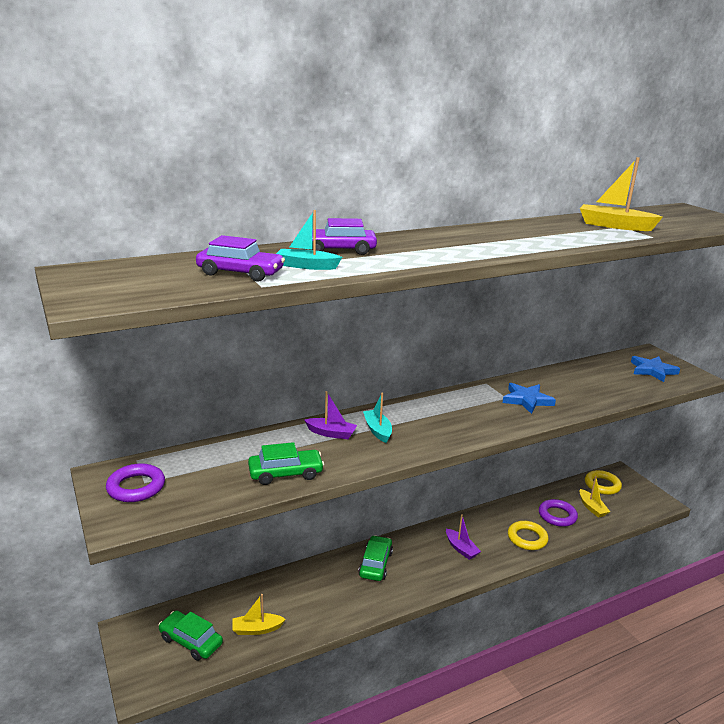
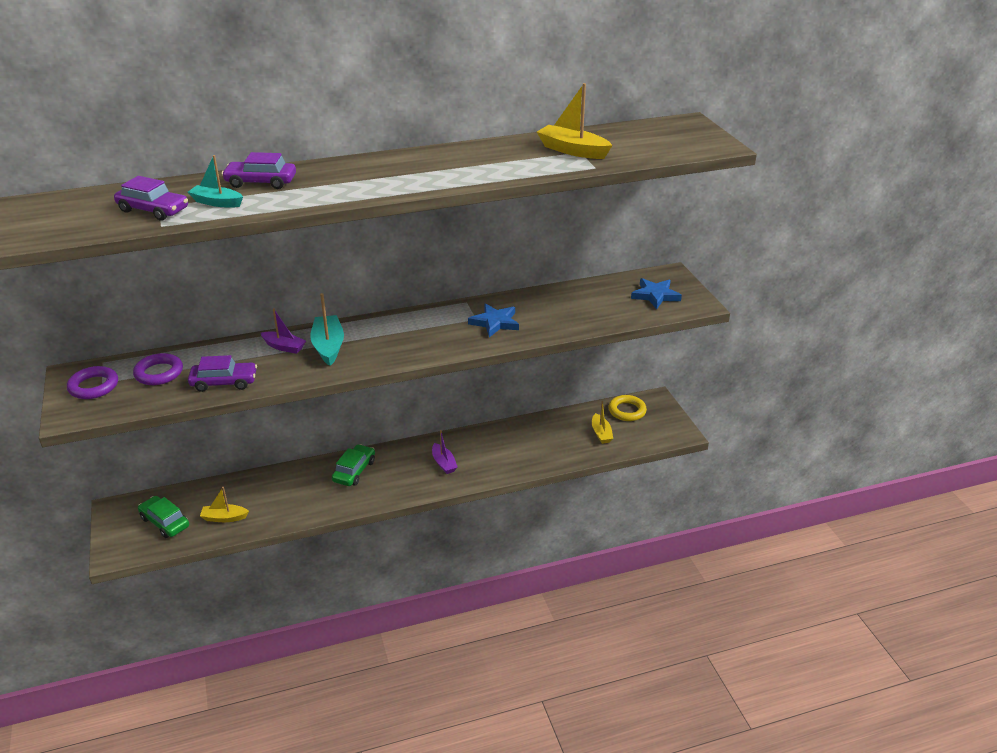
camera: 10 degrees right, 10 degrees up
(285, 473) = (224, 382): green car -> purple car
(377, 430) = (328, 346): turquoise boat -> turquoise boat, size x1.52
(527, 538) = (515, 458): yellow ring -> none
(557, 516) = (559, 439): purple ring -> purple ring (159, 373)

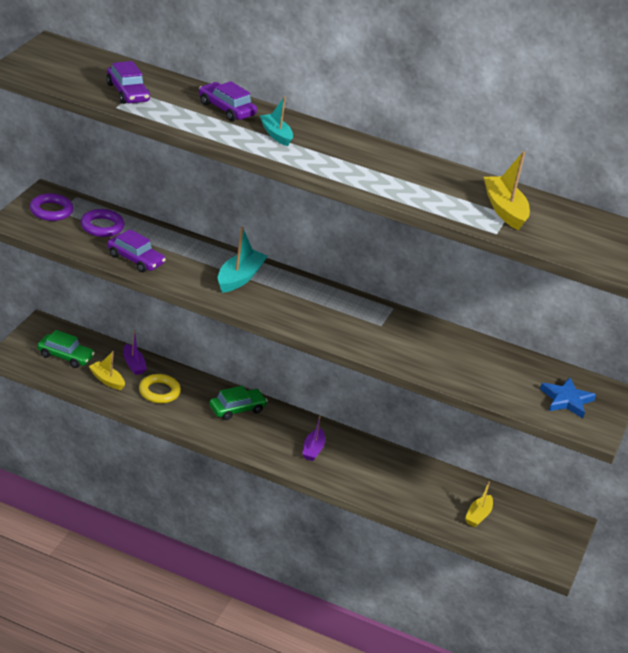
camera: 35 degrees right, 0 degrees up
(165, 522) = (65, 356): green car -> green car turned 120 degrees clockwise
(217, 202) = (174, 109): turquoise boat -> turquoise boat (276, 135)
(284, 347) = (208, 259): purple boat -> purple boat (133, 364)
(495, 322) = (392, 337): blue star -> none
(627, 411) = (528, 514): yellow ring -> yellow ring (159, 392)

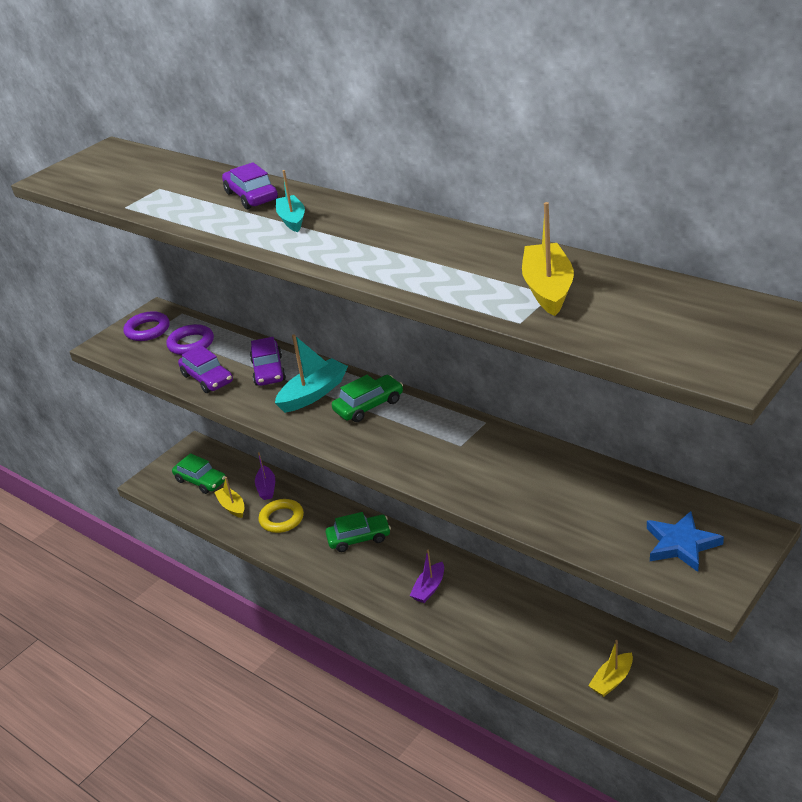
camera: 25 degrees right, 0 degrees up
(127, 93) = (149, 190): purple car -> purple car (268, 371)
(292, 290) = (369, 406): none -> green car

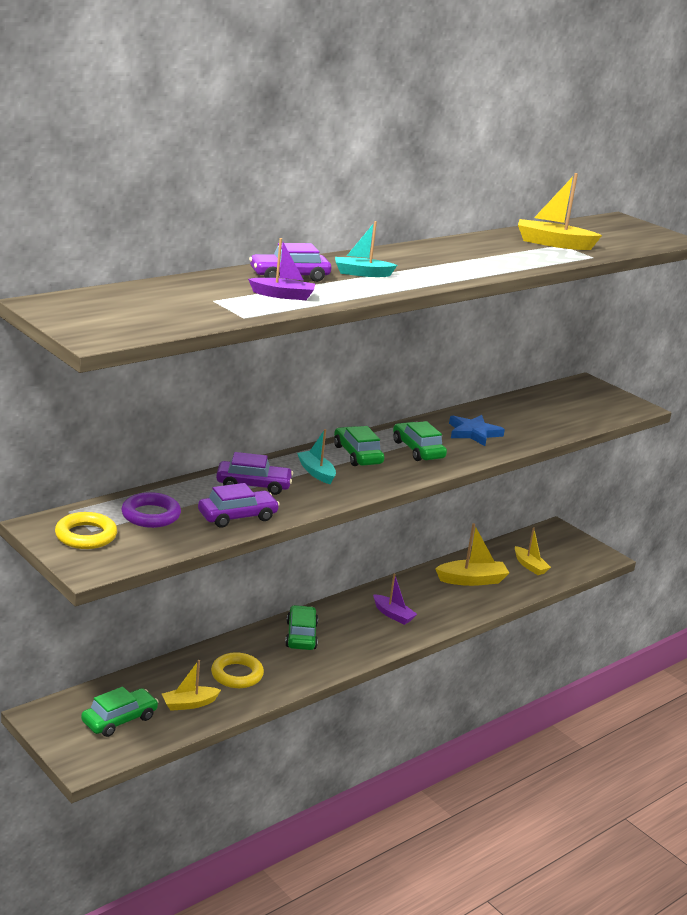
camera: 85 degrees left, 10 degrees down
(147, 330) = (86, 536): purple ring -> yellow ring
(266, 488) = (174, 675): purple boat -> purple boat (283, 295)
(313, 394) = (316, 473): turquoise boat -> turquoise boat, size x0.66
(408, 437) = (418, 450): none -> green car
(540, 634) = (472, 580): none -> yellow boat
(681, 544) = (592, 402): blue star -> blue star (473, 433)

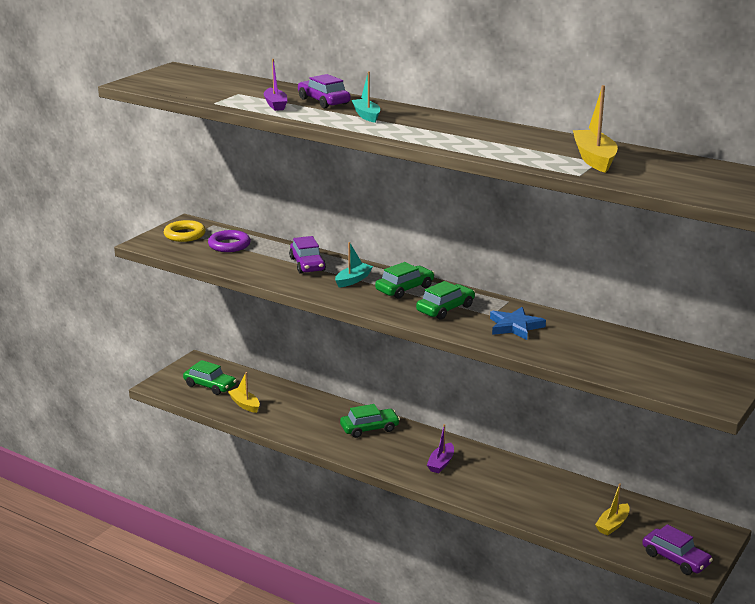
camera: 75 degrees right, 0 degrees up
(237, 516) = (253, 268): purple car -> purple car (675, 559)
(237, 674) = (294, 414): yellow ring -> none
(472, 580) = (545, 494): yellow boat -> none

